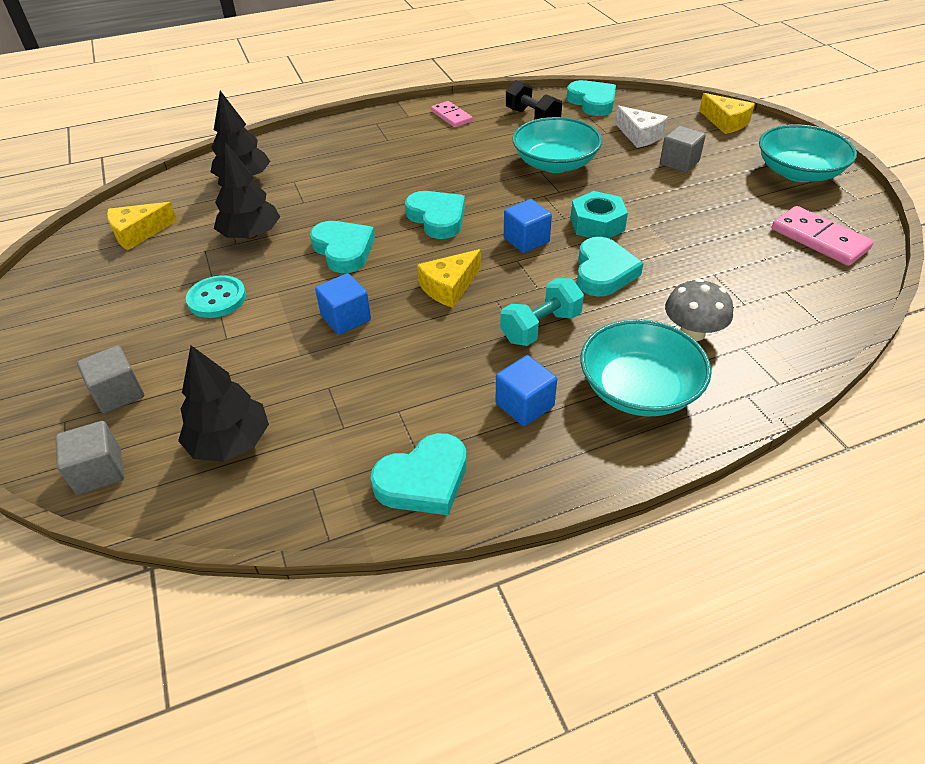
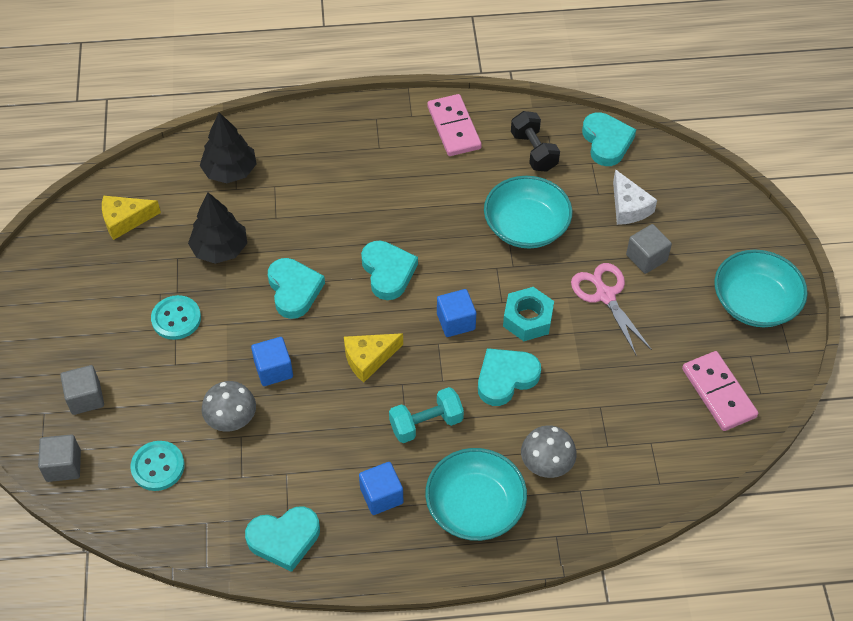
camera: 15 degrees right, 10 degrees up
(230, 442) = (158, 467): black tree -> turquoise button
(311, 373) = (231, 419): none -> grey mushroom
(451, 116) = (453, 128): pink domino -> pink domino, size x1.53
(603, 272) = (506, 378): turquoise heart -> turquoise heart turned 150 degrees counterclockwise
(660, 194) = (605, 295): none -> pink scissors
(725, 122) = (727, 210): yellow cheese -> none

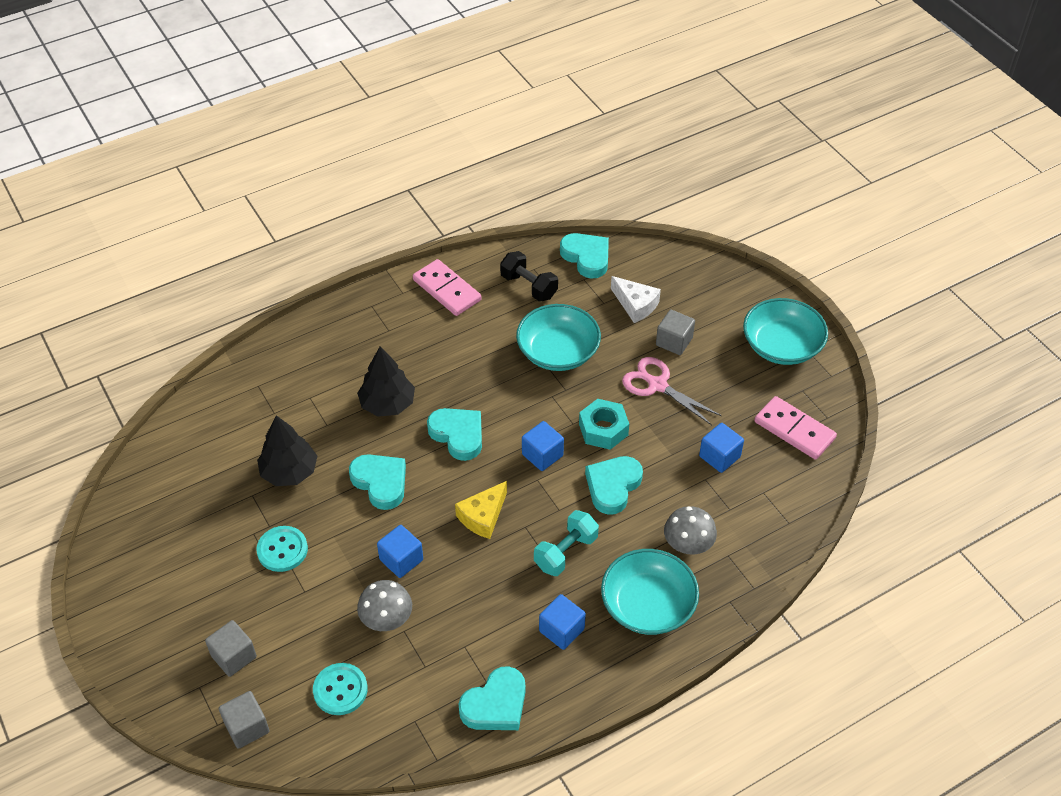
camera: 25 degrees left, 5 degrees down
(125, 220) = (181, 479): yellow cheese -> none
(230, 171) = (259, 399): black tree -> black tree (387, 404)
(627, 390) = (719, 456): none -> blue cube

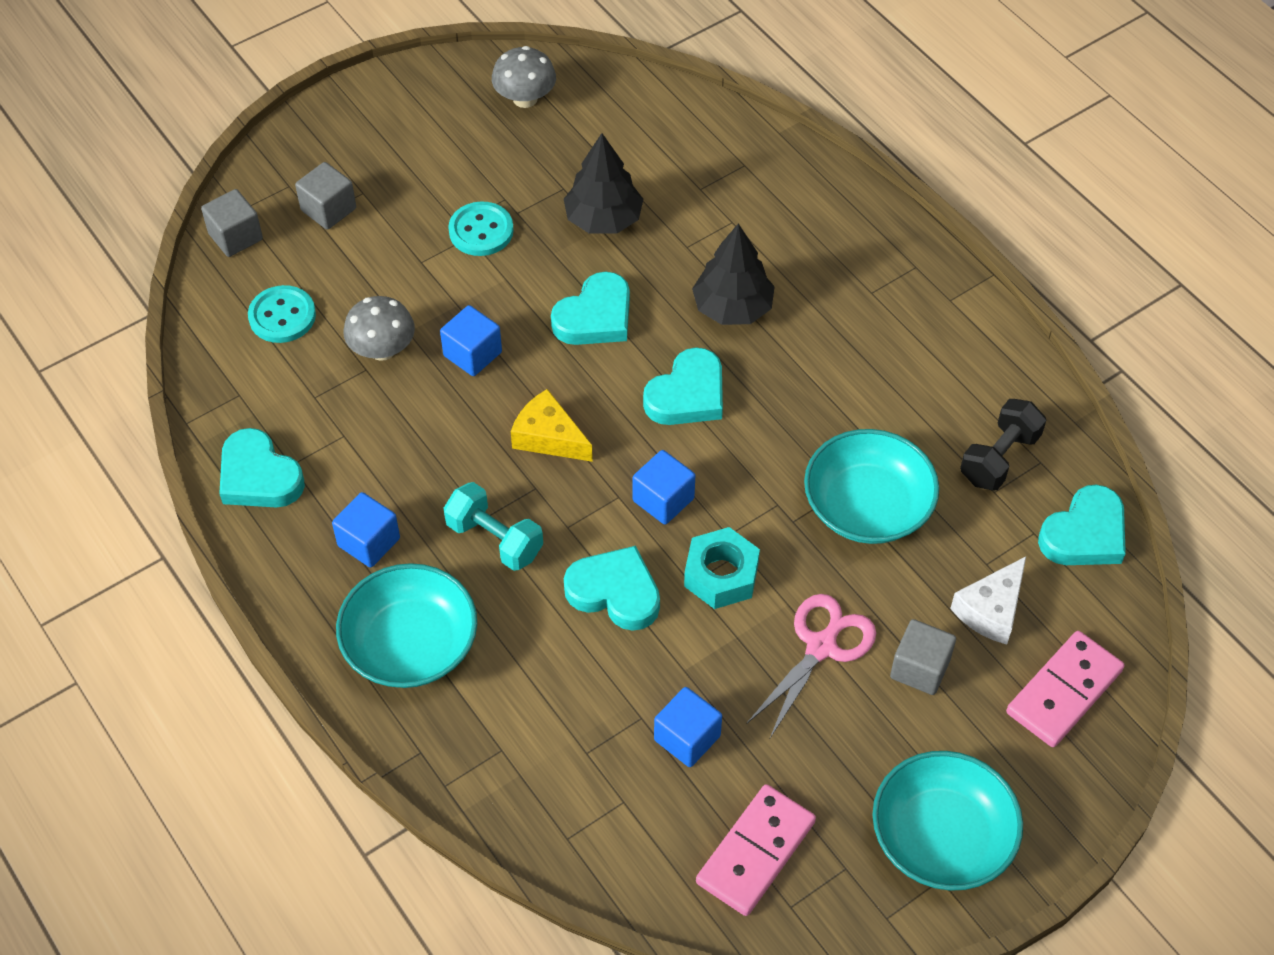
camera: 85 degrees right, 5 degrees up
(446, 290) = (967, 353): pink domino -> pink domino (1064, 691)
(688, 544) = (517, 695): grey mushroom -> grey mushroom (525, 98)

